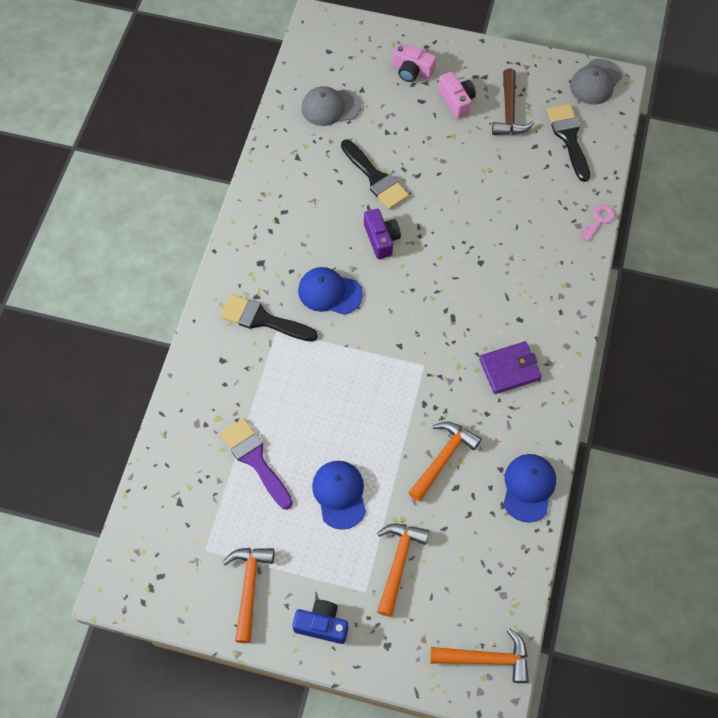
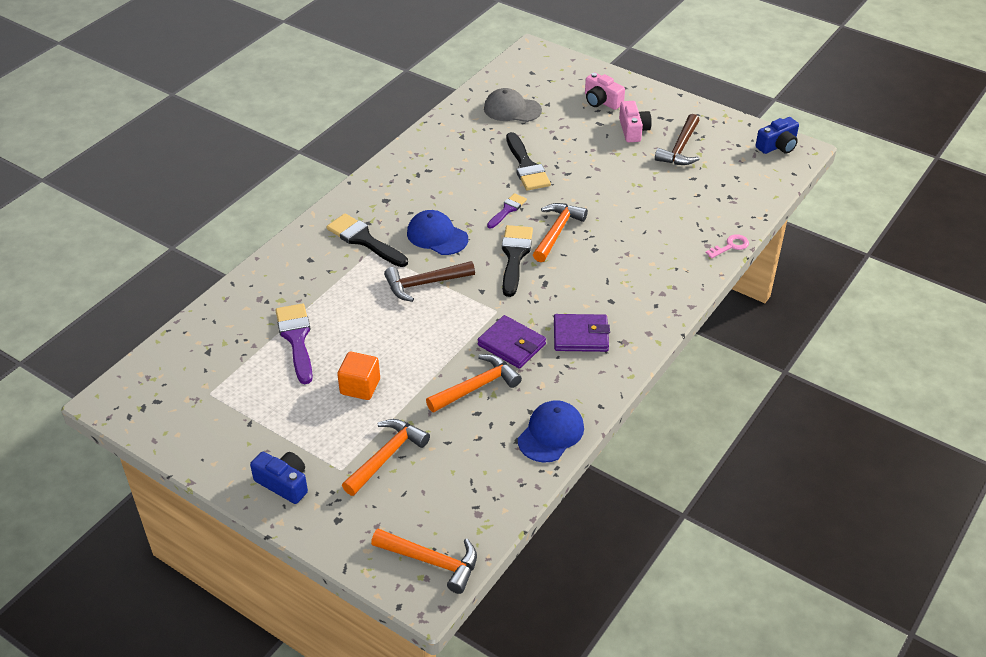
camera: 20 degrees right, 20 degrees down
(249, 587) = (232, 433): orange hammer -> orange hammer (557, 232)
(339, 494) = (360, 387): blue cap -> orange cube
(344, 355) = (424, 284): none -> brown hammer
(381, 239) = (507, 210): purple camera -> purple brush
(453, 400) = (511, 344): none -> purple wallet
(568, 137) = (730, 179): black brush -> black brush (515, 256)
(595, 82) = (777, 146): grey cap -> blue camera

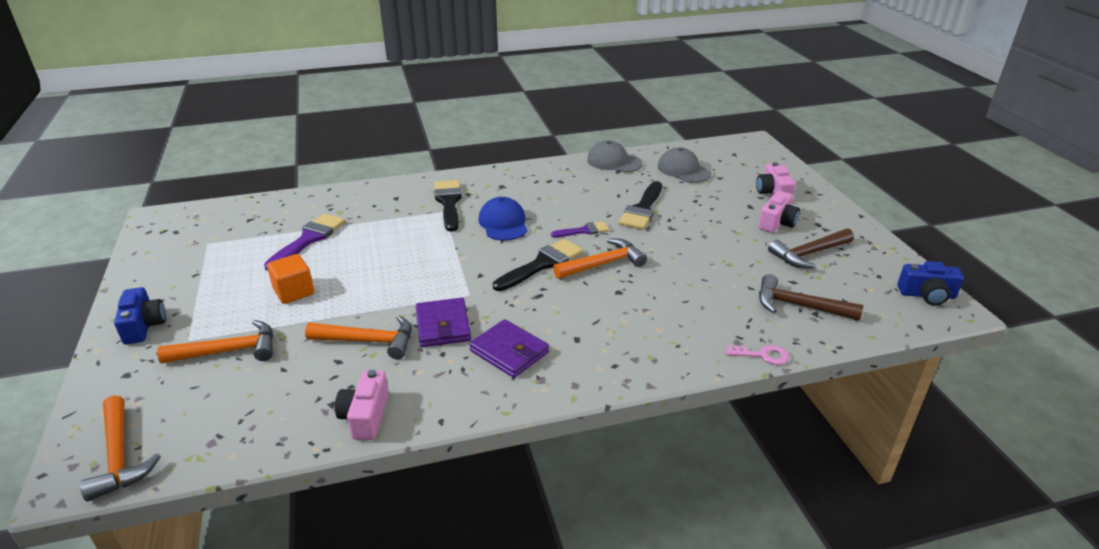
camera: 40 degrees right, 10 degrees down
(424, 284) = (445, 249): brown hammer -> brown hammer (798, 306)
(446, 127) = (614, 162): none -> grey cap
(551, 433) = (365, 416): blue cap -> pink camera

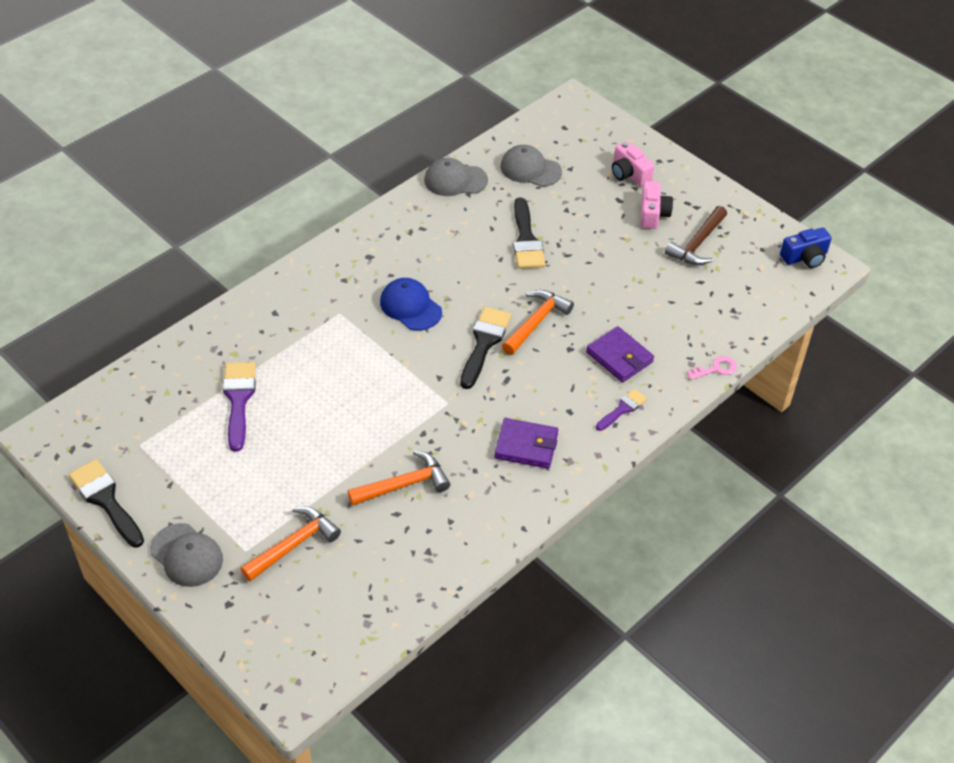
camera: 30 degrees left, 15 degrees up
(119, 457) = (308, 665): orange hammer -> none
(144, 326) = (186, 555): blue camera -> grey cap
(294, 292) = (288, 464): orange cube -> none
(365, 416) = (464, 550): pink camera -> none
(443, 326) = (452, 444): purple wallet -> purple wallet (619, 357)
(449, 202) = (335, 299): black brush -> black brush (106, 500)
(584, 231) = (492, 288): purple brush -> purple brush (622, 409)
(798, 306) = (717, 307): brown hammer -> none

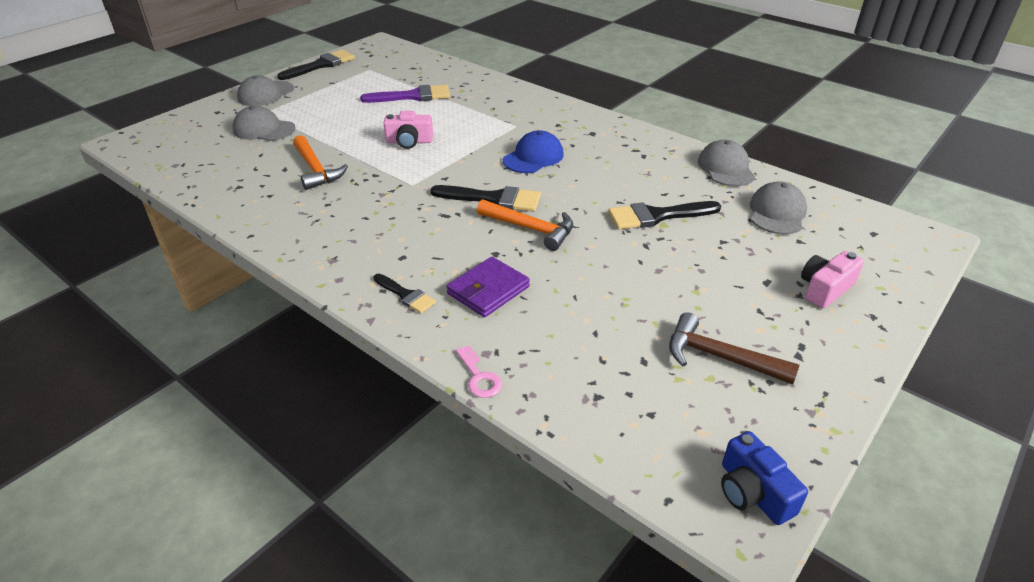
camera: 85 degrees right, 10 degrees down
(294, 544) = (264, 129): orange hammer -> grey cap
(526, 446) = (355, 231): purple wallet -> none
(622, 409) = (406, 295): purple brush -> black brush
(653, 214) = (757, 312): pink camera -> pink camera (409, 142)

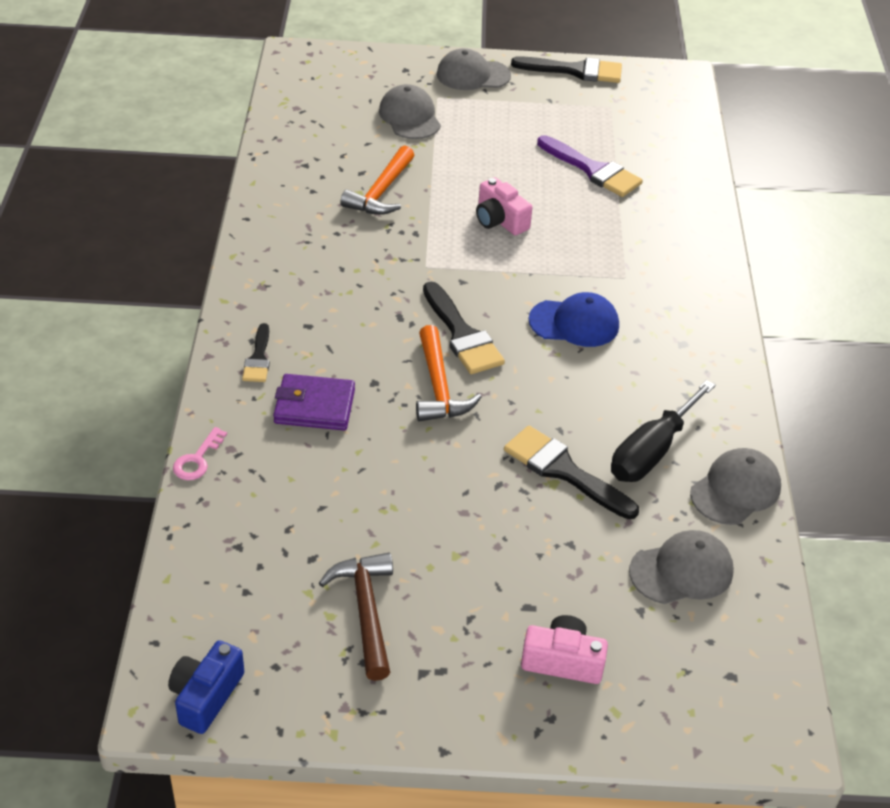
camera: 50 degrees right, 5 degrees up
(670, 180) = (651, 452): none -> black screwdriver

